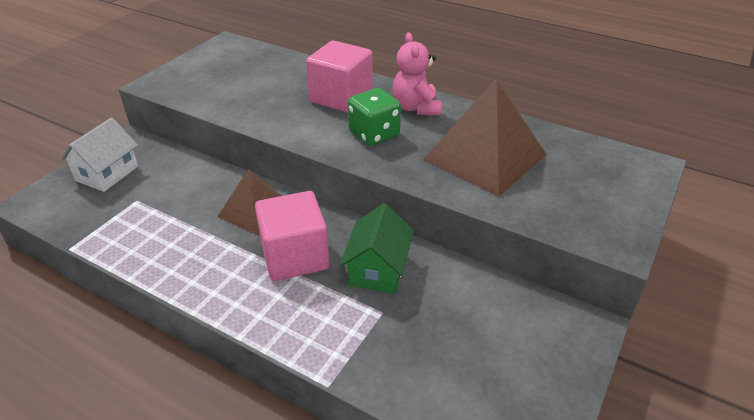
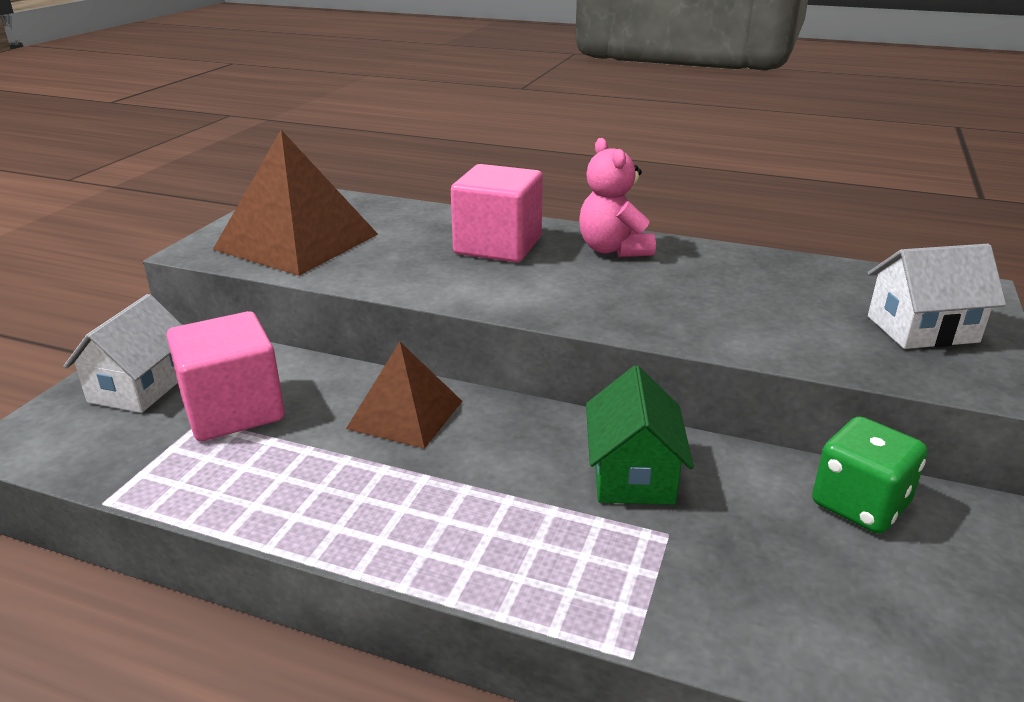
camera: 10 degrees left, 10 degrees down
(295, 256) = (494, 471): pink cube -> pink cube (233, 410)
(374, 134) = (569, 285): green dice -> green dice (859, 504)
(484, 157) = (743, 298): brown pyramid -> brown pyramid (296, 241)
(594, 194) = (922, 329): none -> white house

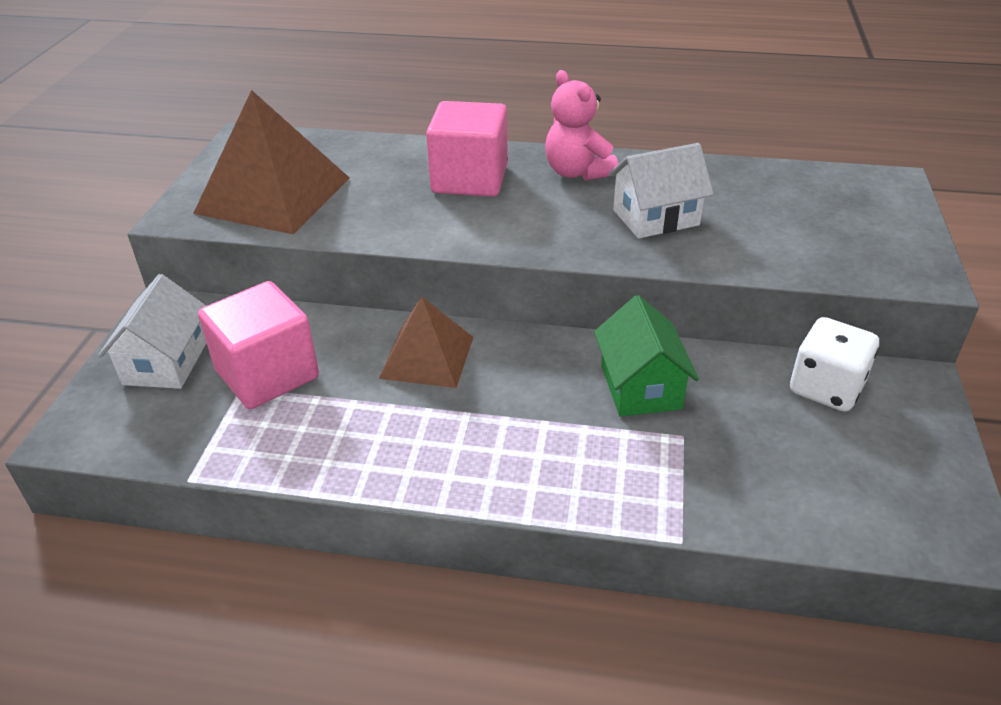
camera: 10 degrees left, 10 degrees up
(859, 504) = (826, 388): green dice -> white dice
(922, 329) = (859, 227): white house -> white house (655, 217)

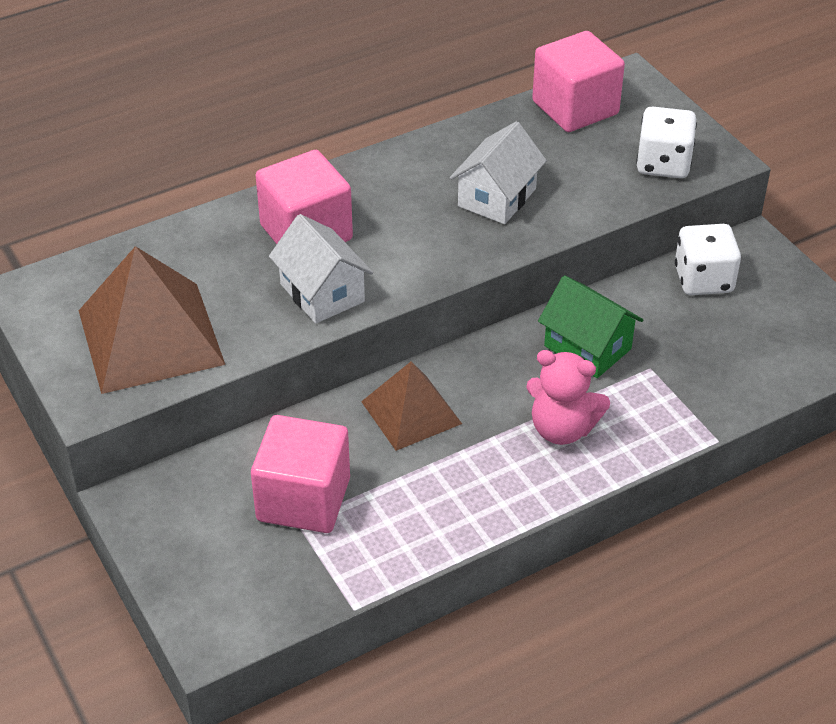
camera: 40 degrees left, 5 degrees up
(166, 362) = (203, 541): white house -> white house (322, 293)
(577, 172) = (387, 181): pink teddy bear -> pink teddy bear (562, 429)
(810, 184) = (575, 108): none -> pink cube
(854, 256) = (663, 164): none -> white dice

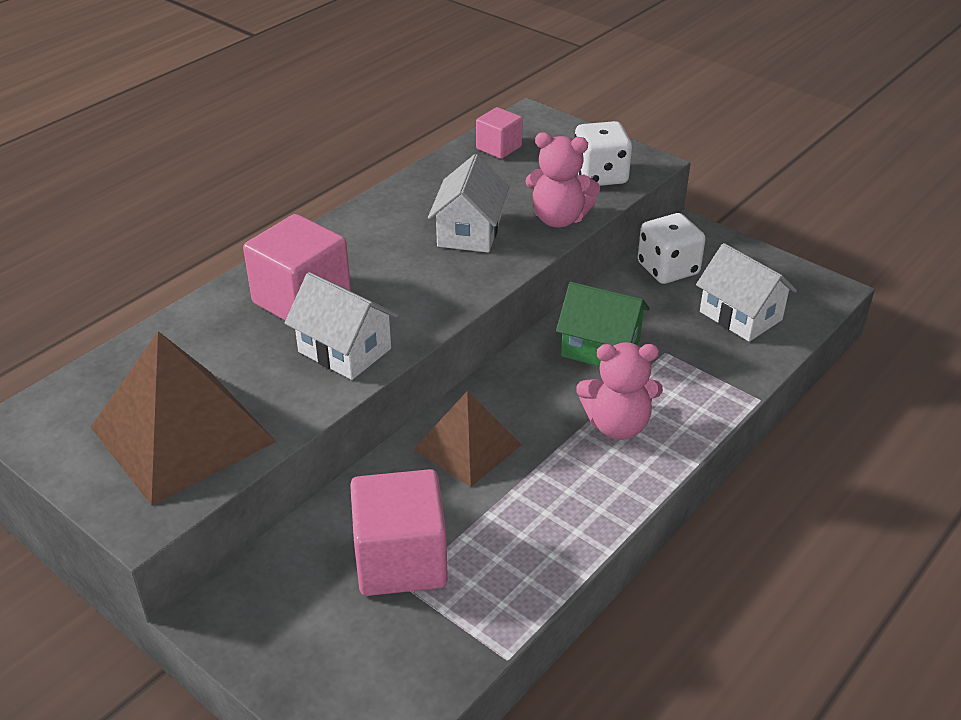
camera: 20 degrees left, 5 degrees down
(575, 108) = (499, 148): pink cube -> pink cube, size x0.56
(593, 203) = (559, 219): none -> pink teddy bear
(750, 349) = (740, 316): none -> white house

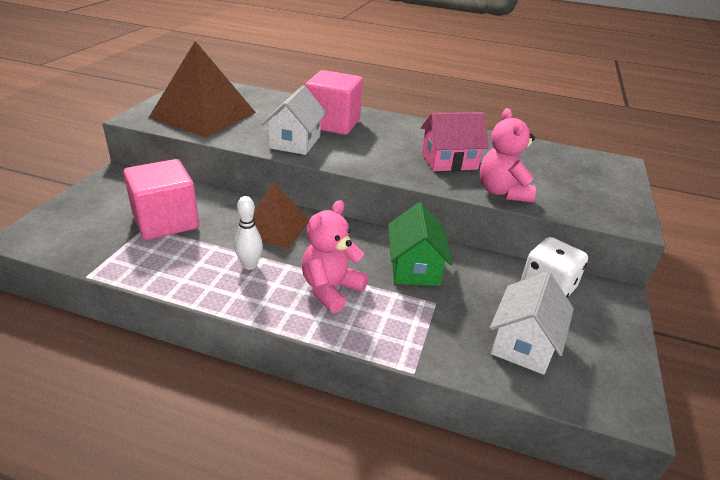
camera: 65 degrees right, 5 degrees down
(469, 232) = (449, 161): white house -> pink house
(499, 148) = (561, 157): pink cube -> none
(545, 486) = (249, 265): none -> white bowling pin
(600, 176) = (581, 202): white dice -> none
(617, 425) = (331, 289): pink teddy bear -> pink teddy bear turned 60 degrees clockwise

